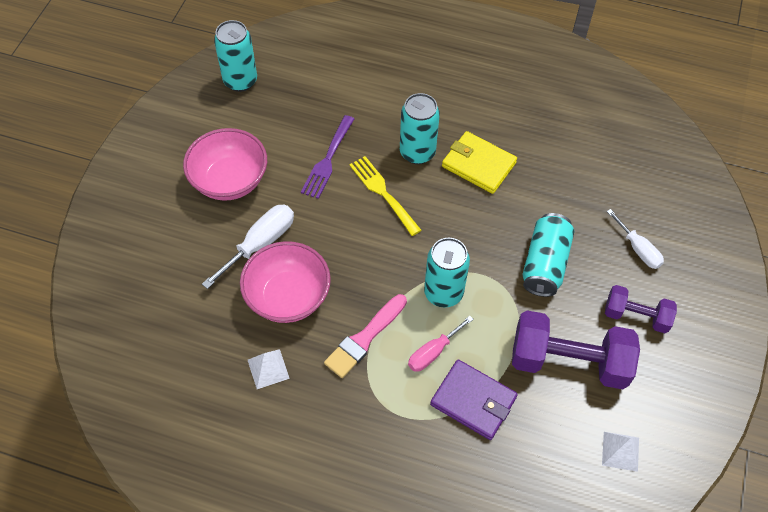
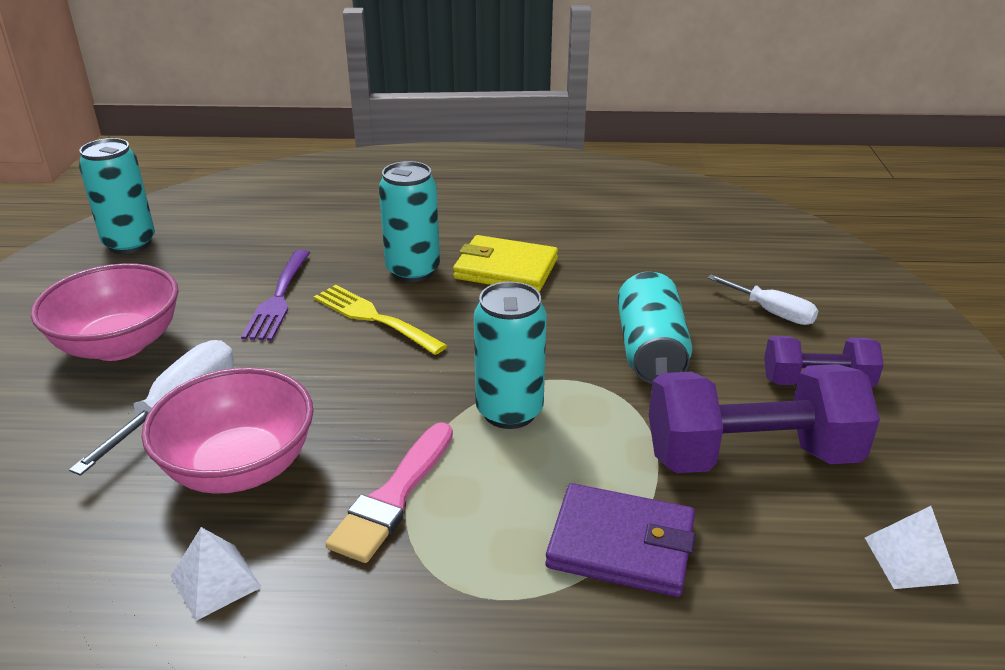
camera: 15 degrees left, 25 degrees down
(433, 352) = (522, 490): pink screwdriver -> none

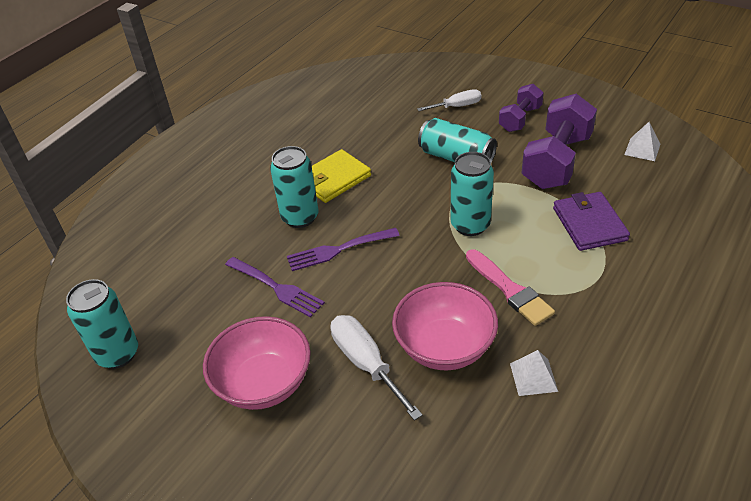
camera: 55 degrees left, 10 degrees up
(374, 318) = (339, 250): yellow fork -> purple fork
(621, 544) = (589, 224): purple wallet -> purple wallet turned 60 degrees counterclockwise

